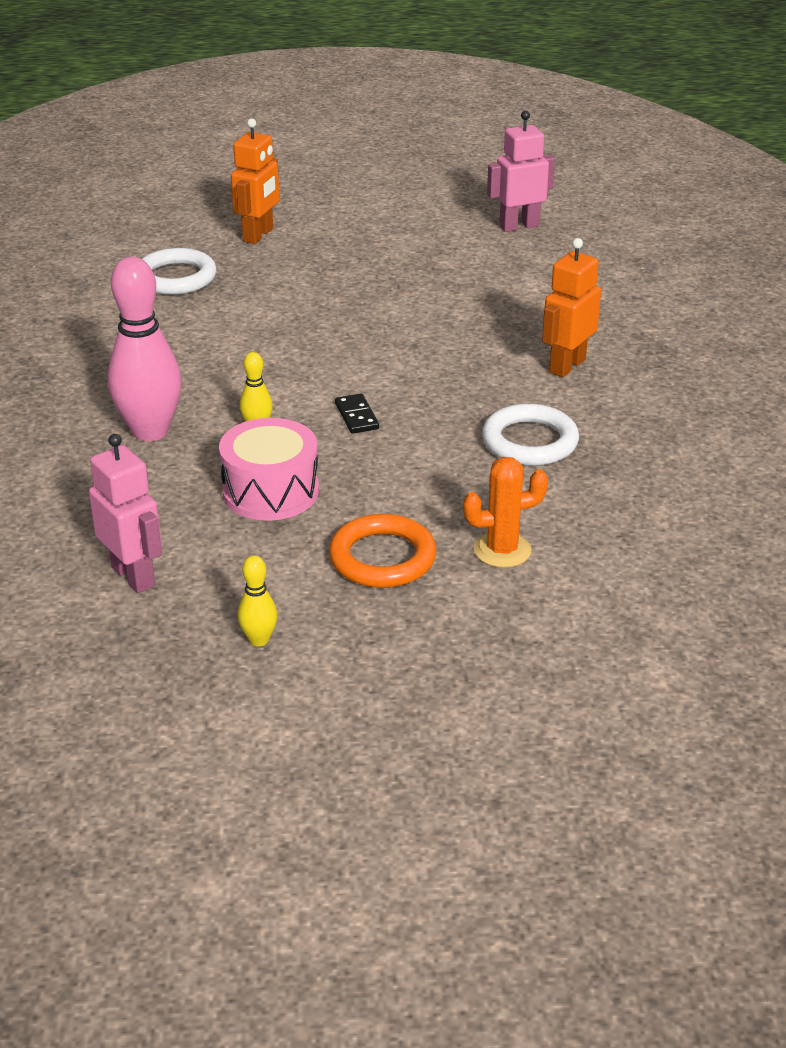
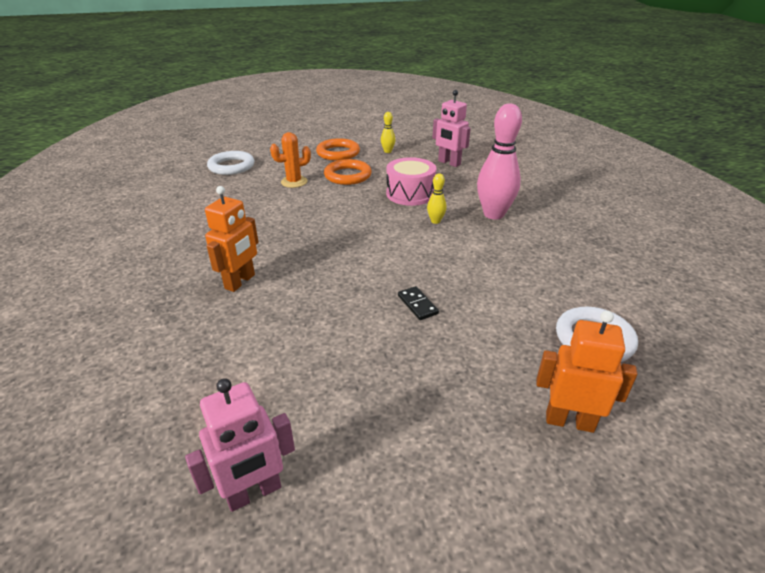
camera: 170 degrees right, 0 degrees up
(258, 235) = (569, 421): orange robot -> orange robot turned 90 degrees clockwise
(356, 416) = (381, 233): black domino -> black domino (417, 305)
(390, 648) = (338, 153): none -> orange ring
(529, 441) = (275, 228): white ring -> white ring (231, 166)

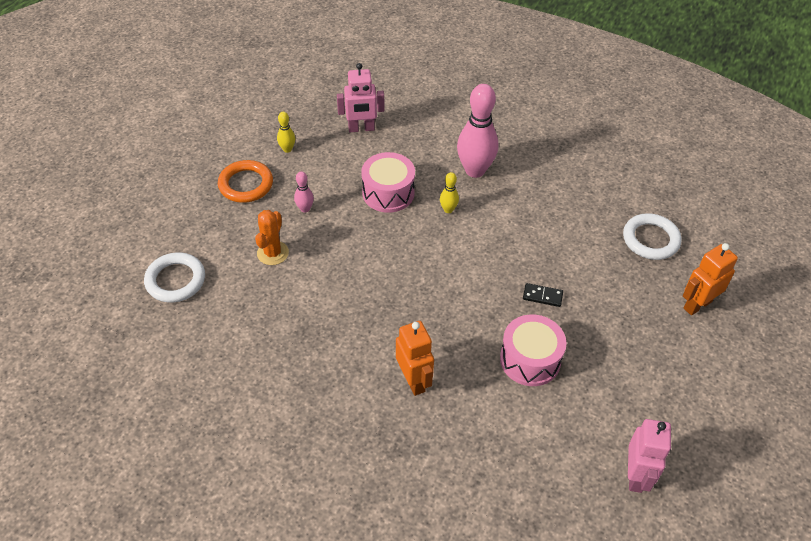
camera: 50 degrees left, 15 degrees up
(333, 332) = (530, 359): none -> pink drum
(347, 175) = (305, 209): orange ring -> pink bowling pin

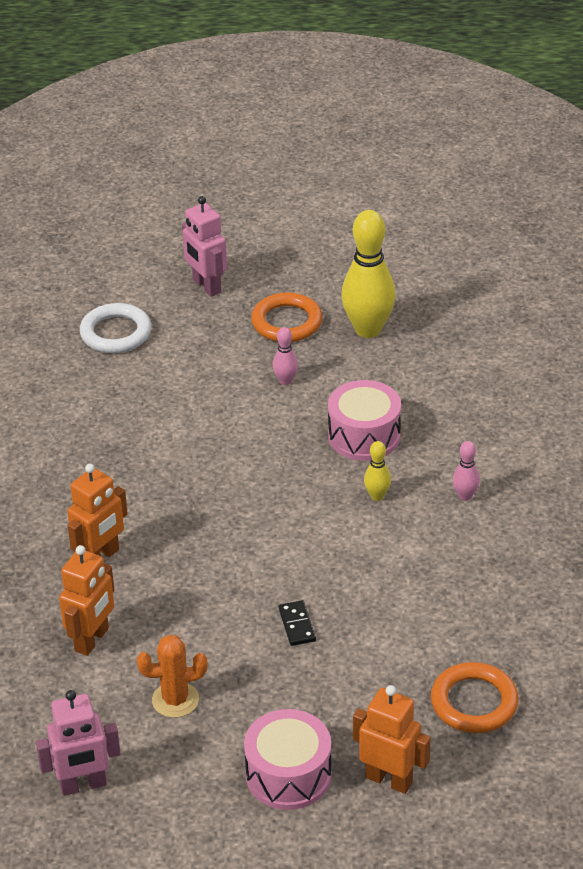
camera: 65 degrees right, 10 degrees down
(273, 253) = (202, 384): orange cactus -> orange cactus (175, 700)
(287, 149) = (368, 329): yellow bowling pin -> yellow bowling pin, size x2.18
(361, 128) = (455, 373): pink robot -> pink robot (206, 286)
(475, 170) = (465, 496): pink bowling pin -> pink bowling pin, size x0.46
(495, 417) = (92, 640): none -> orange robot
(530, 359) = (191, 644): pink drum -> pink drum (288, 775)
(650, 239) = (474, 702): white ring -> orange ring

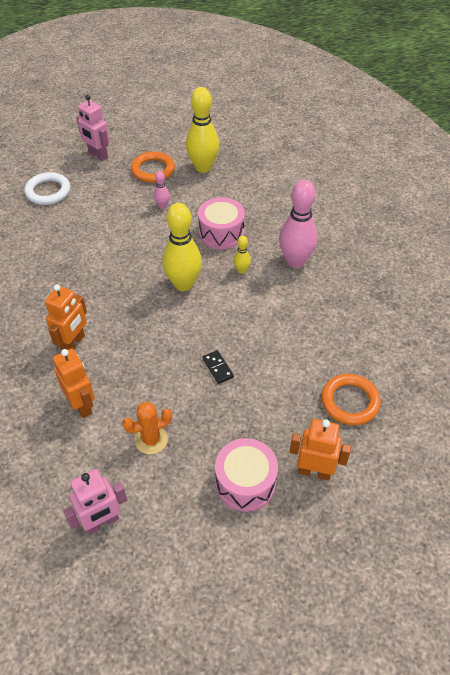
camera: 15 degrees left, 10 degrees up
(92, 640) = (82, 405): orange robot -> orange robot turned 45 degrees counterclockwise
(282, 502) = (183, 284): none -> yellow bowling pin
(465, 496) = (295, 261): pink bowling pin -> pink bowling pin, size x2.18

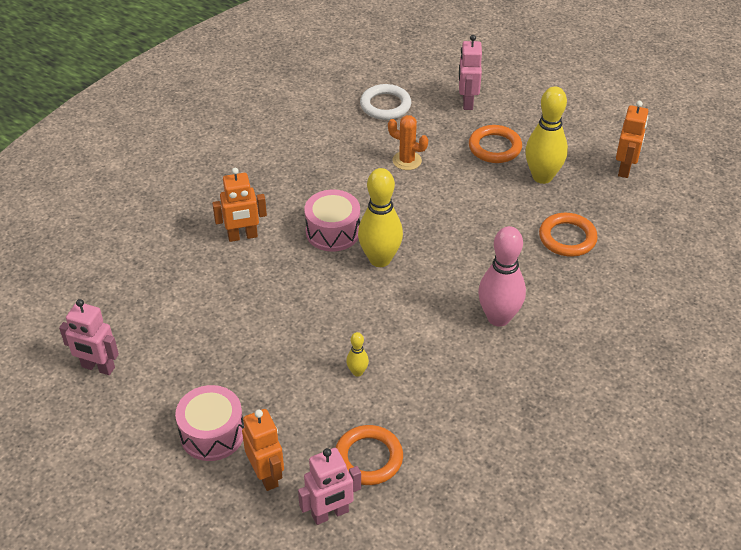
camera: 50 degrees right, 5 degrees down
(82, 405) = (189, 283): orange robot -> orange robot (625, 169)
(151, 440) = (197, 347): orange cactus -> orange cactus (407, 161)
(162, 206) = (457, 184): pink bowling pin -> none
(218, 368) = (311, 342): black domino -> none
(221, 233) = (472, 244): pink drum -> pink drum (333, 232)
(241, 270) = (441, 287): yellow bowling pin -> yellow bowling pin (357, 372)
(264, 190) = (567, 238): none -> orange ring
(380, 454) = (330, 514): none -> pink robot

